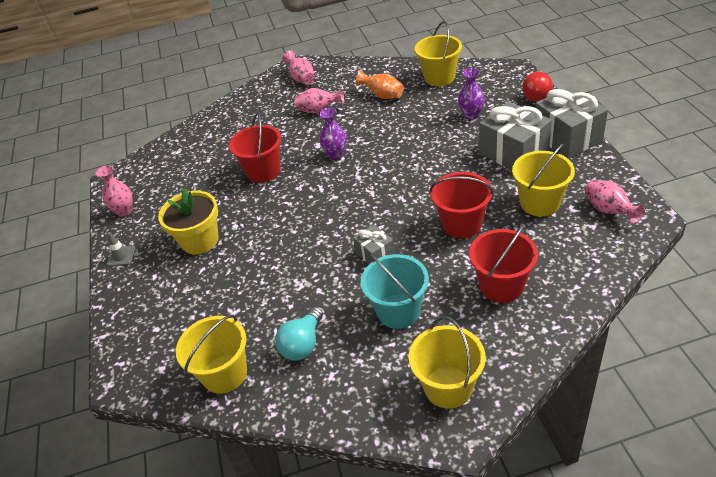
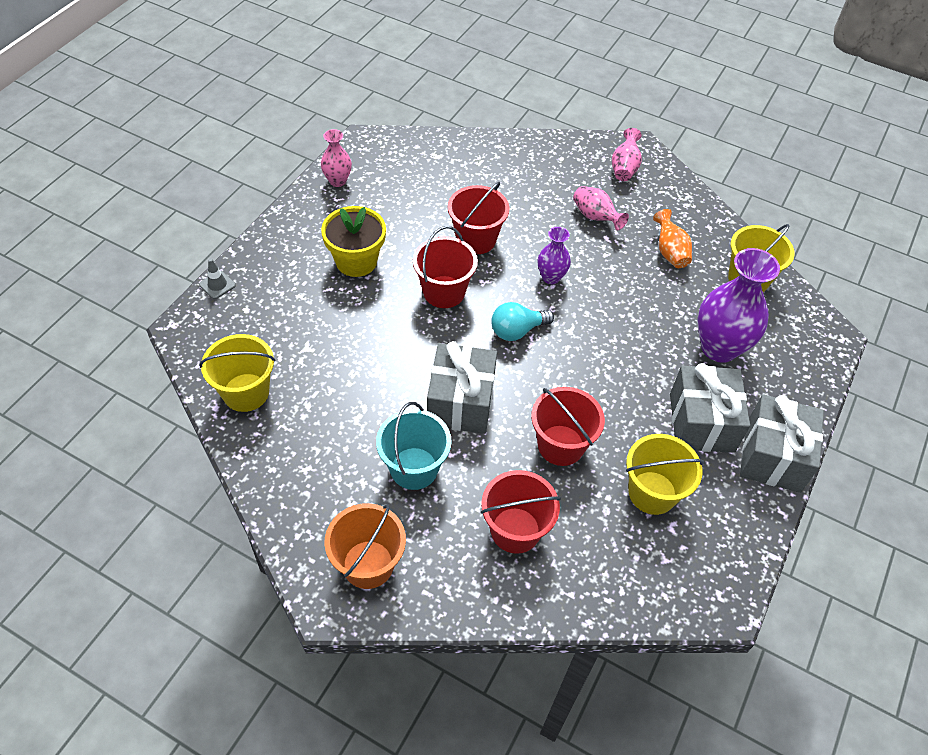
camera: 35 degrees right, 10 degrees up
(121, 256) = (291, 222): grey traffic cone -> grey traffic cone (217, 285)
(282, 210) = (444, 292): none -> red bucket
(303, 344) = (319, 424): turquoise light bulb -> turquoise light bulb (517, 331)
(375, 254) = (461, 402): grey gift -> grey gift, size x1.92
(448, 387) = (368, 564): yellow bucket -> orange bucket
(471, 115) = (719, 348): purple vase -> purple vase, size x1.91
(536, 95) = (812, 385): red light bulb -> none
(609, 210) = (700, 561): pink vase -> none

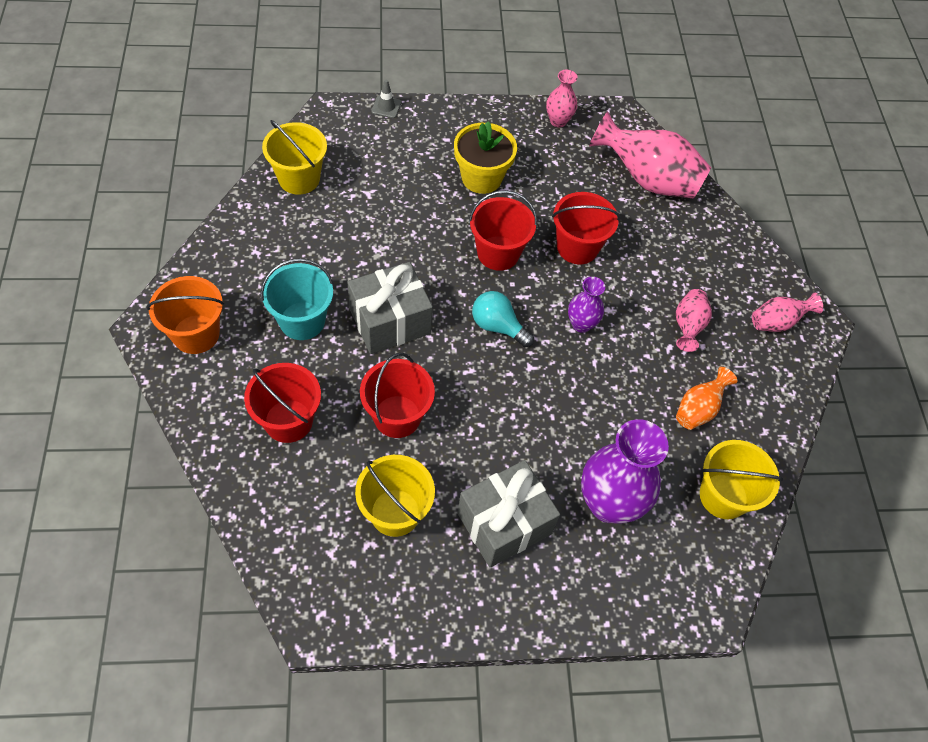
camera: 55 degrees right, 5 degrees up
(443, 162) = (647, 179): none -> pink vase
(773, 456) = (509, 605): grey gift -> none

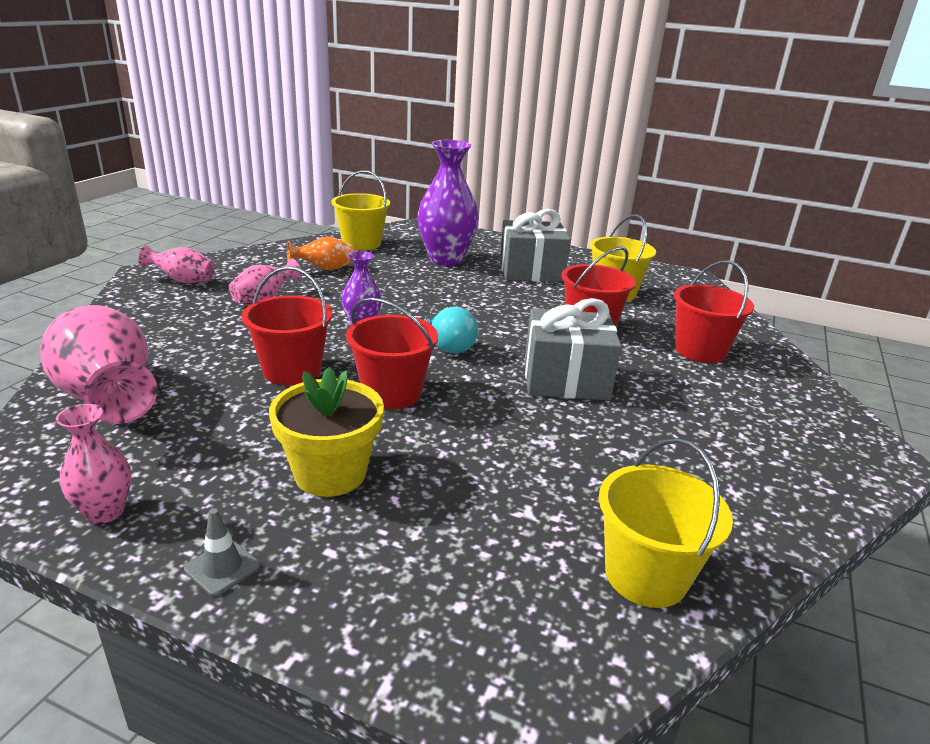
camera: 150 degrees left, 30 degrees down
(196, 334) = (815, 433): orange bucket -> none
(302, 321) = (673, 407): turquoise bucket -> none
(386, 107) = (397, 668): grey traffic cone -> grey traffic cone (222, 567)

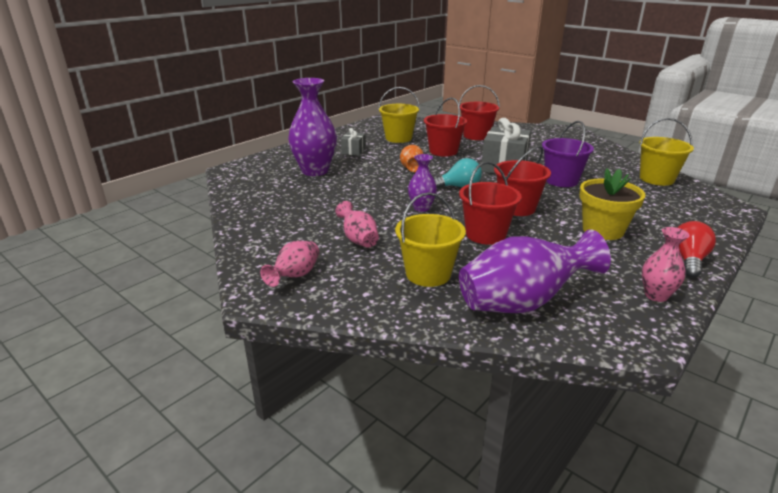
camera: 70 degrees left, 0 degrees up
(108, 398) = (522, 303): pink vase -> purple vase
(222, 567) = (688, 260): grey traffic cone -> red light bulb
(324, 269) = (306, 213): orange vase -> orange vase (412, 169)
(361, 243) = (256, 195): yellow bucket -> yellow bucket (428, 274)
(531, 271) = (353, 151): grey gift -> grey gift, size x0.52
(538, 437) = (561, 180): none -> purple bucket

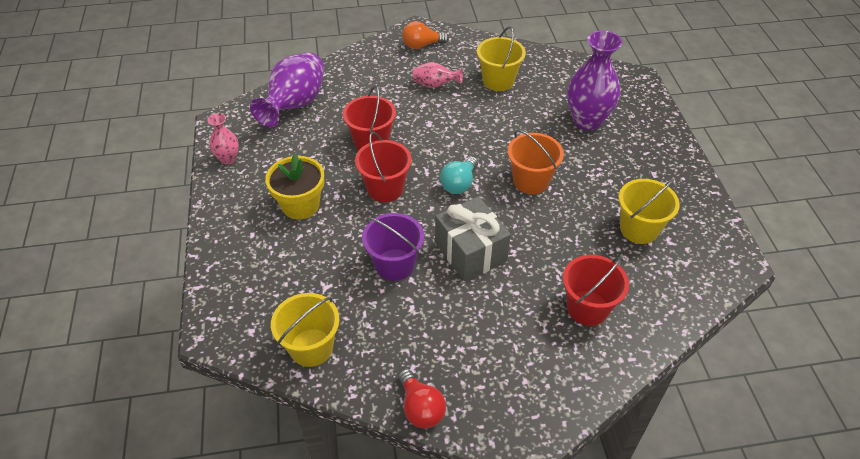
camera: 130 degrees right, 20 degrees up
(295, 276) = (422, 45): pink vase -> orange light bulb
(353, 151) = (622, 170): grey gift -> none
(412, 169) = (531, 181): orange vase -> orange bucket
(421, 208) = (446, 138): purple vase -> none
(428, 274) = (363, 90): yellow bucket -> yellow bucket (498, 81)
(443, 151) = (559, 237): red bucket -> none
(688, 260) = (222, 210): red light bulb -> red light bulb (420, 408)

